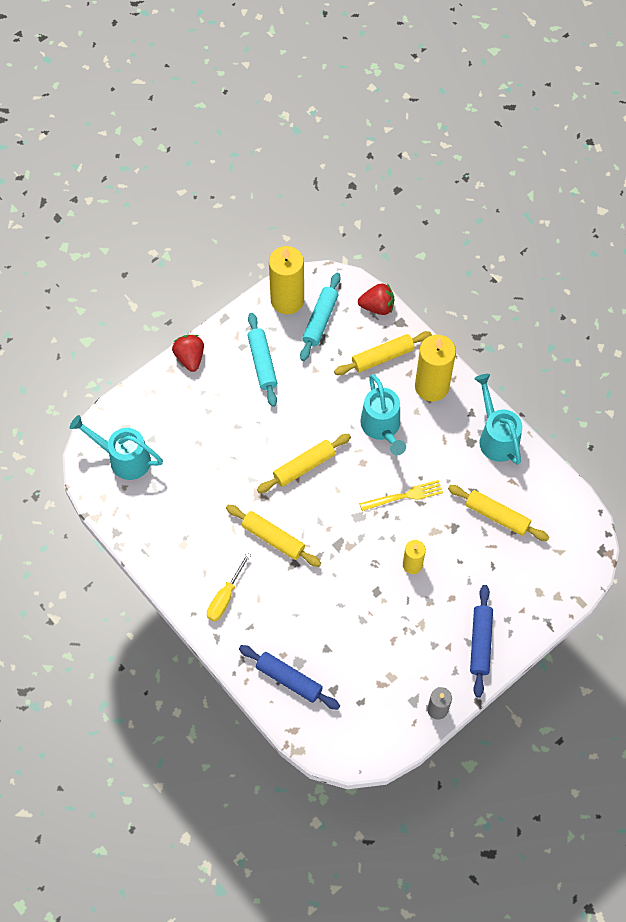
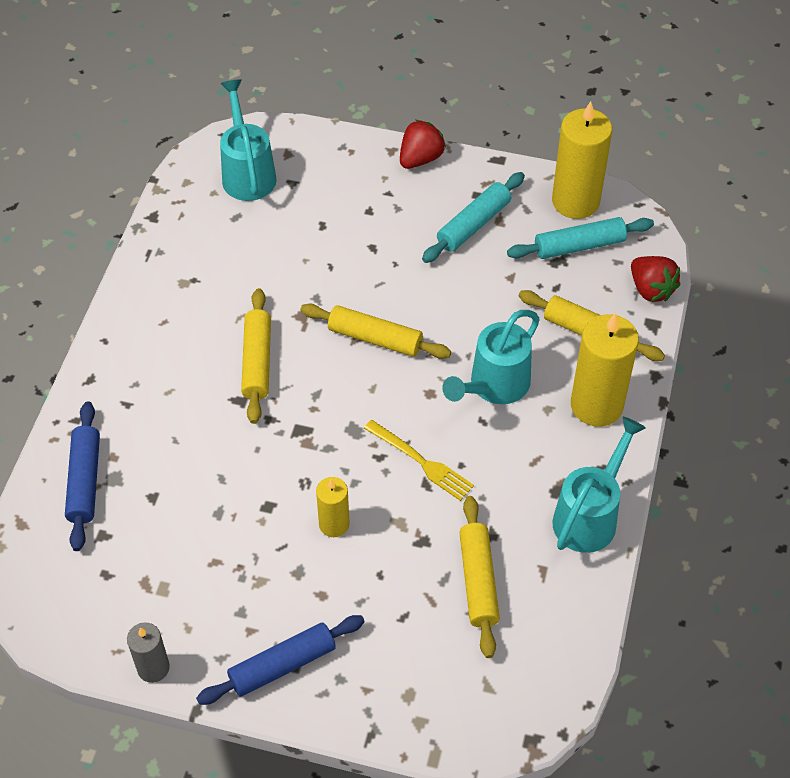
camera: 55 degrees right, 10 degrees down
(225, 597) = (147, 358): yellow screwdriver -> none

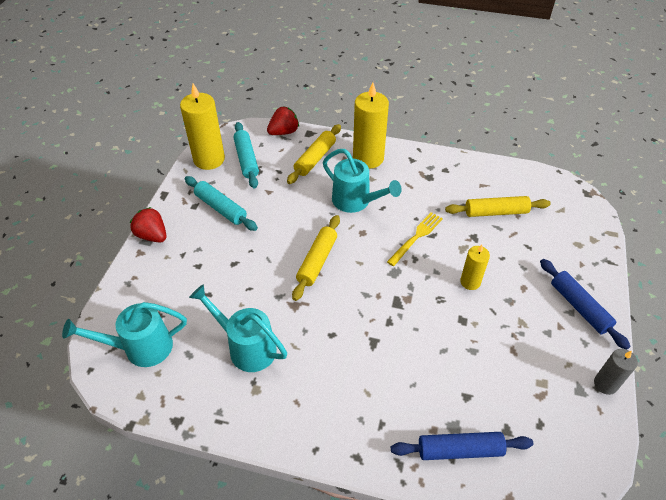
camera: 90 degrees left, 5 degrees down
(257, 361) = (337, 332): yellow rolling pin -> none
(590, 515) = (443, 165): turquoise watering can -> turquoise watering can (246, 347)

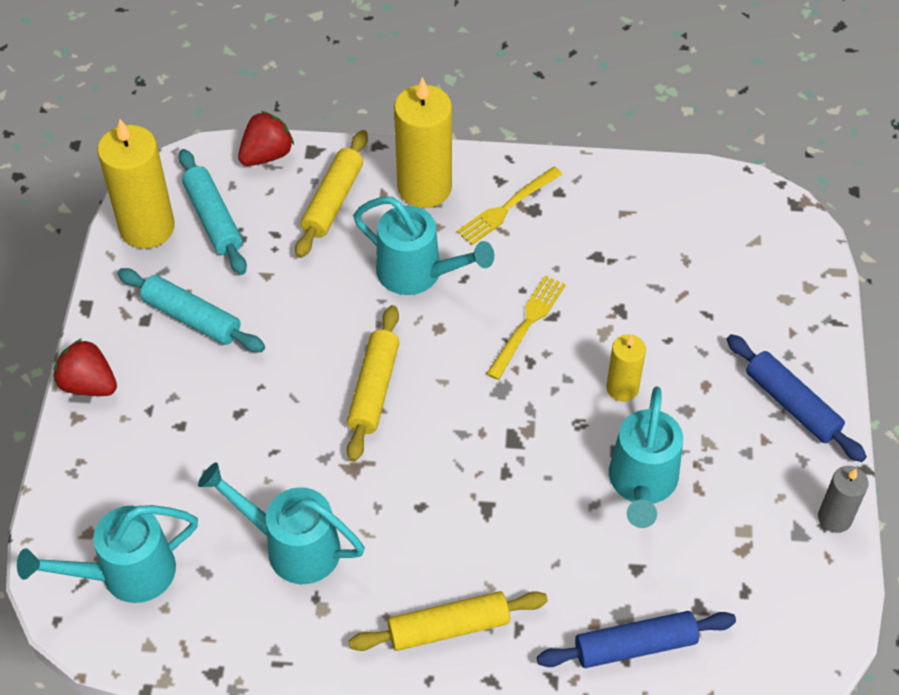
camera: 10 degrees left, 5 degrees up
(414, 174) = (507, 208): none -> yellow fork
(476, 342) = (642, 484): none -> turquoise watering can
(496, 212) = (650, 260): yellow rolling pin -> yellow rolling pin (448, 627)

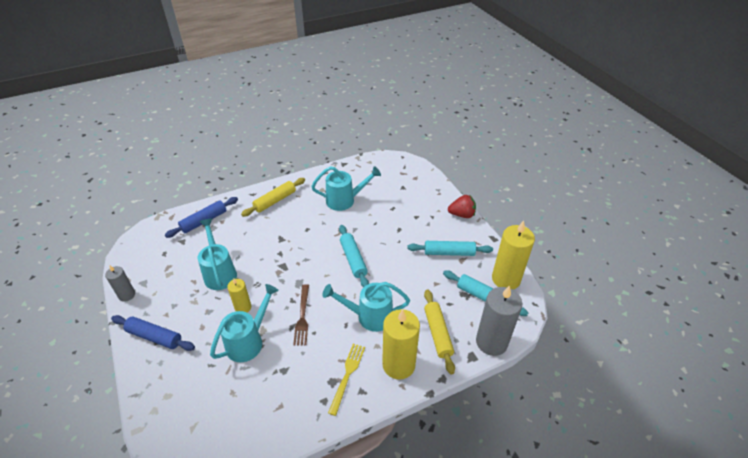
camera: 150 degrees right, 10 degrees down
(126, 574) = (392, 173): turquoise watering can -> turquoise watering can (248, 341)
(267, 155) = (491, 342): red strawberry -> grey candle
(374, 389) = (353, 259): yellow rolling pin -> turquoise rolling pin
(527, 323) = (302, 317): yellow fork -> brown fork

